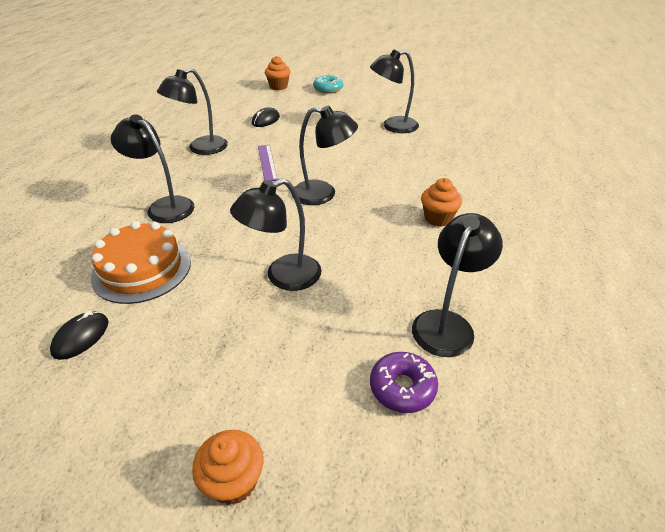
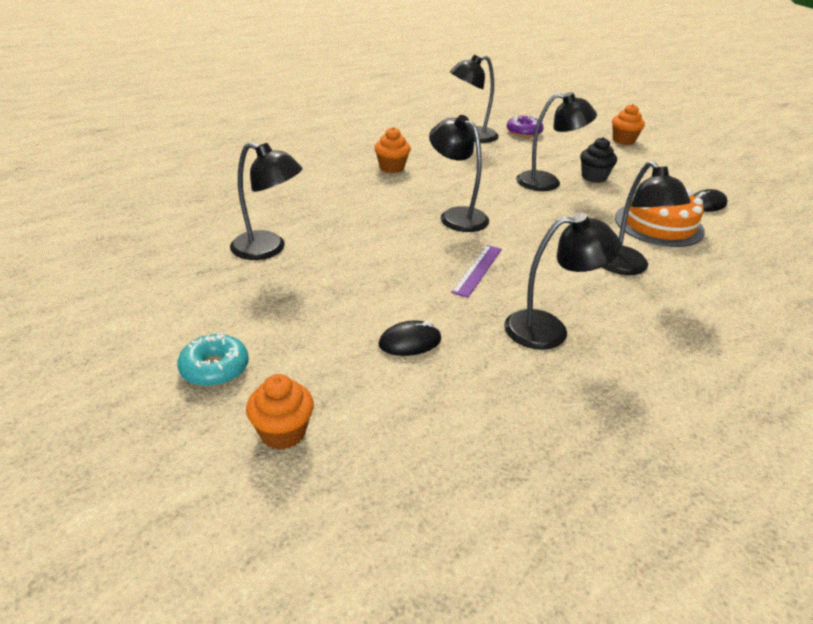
camera: 145 degrees left, 5 degrees down
(238, 318) = (594, 177): none -> black cupcake

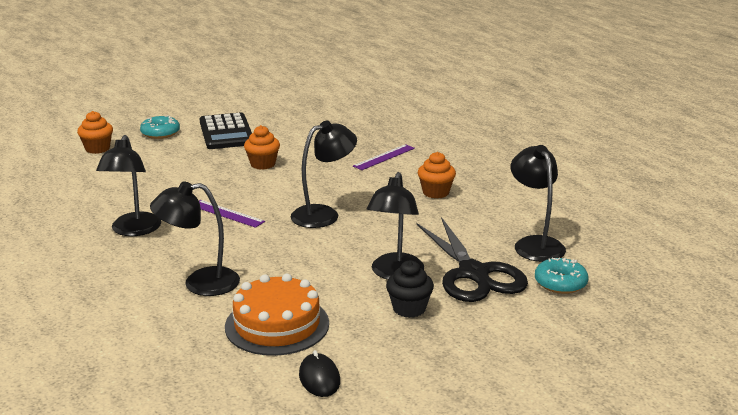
camera: 100 degrees right, 10 degrees down
(221, 301) = (226, 132): none -> black calculator
(268, 249) = (288, 143): black lamp -> none
(309, 191) = (384, 157): none -> purple ruler
(410, 342) = (151, 182): black mouse -> none
(524, 132) = (560, 283): purple donut -> turquoise donut
(528, 156) = (473, 273): none -> black scissors
(623, 140) = (547, 365): orange cupcake -> orange cupcake (263, 164)

